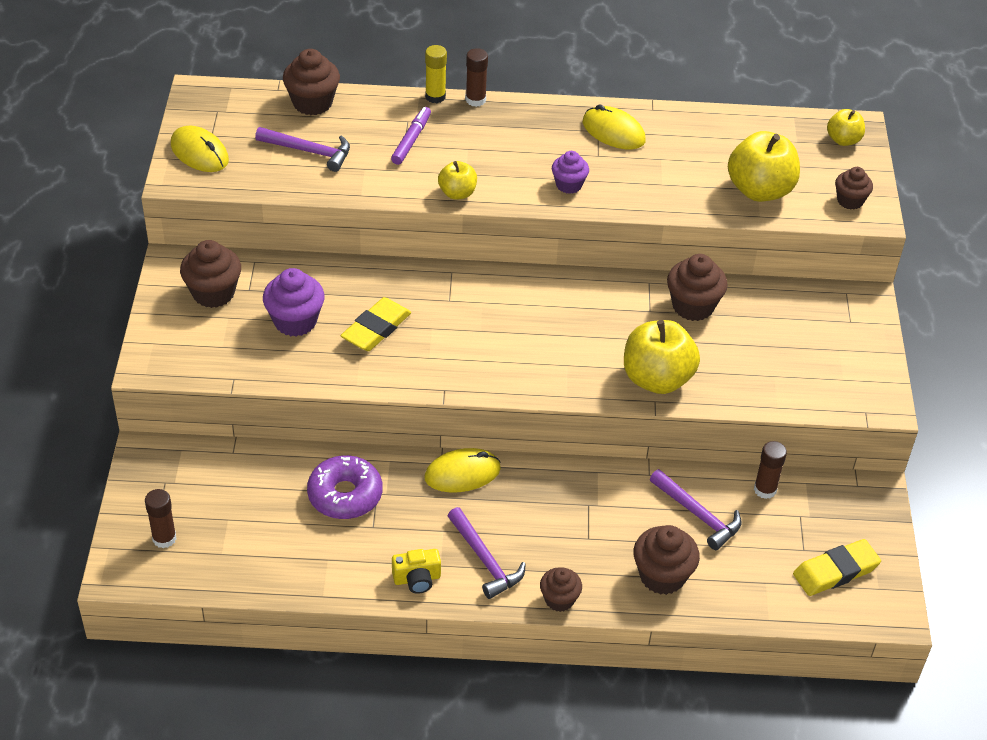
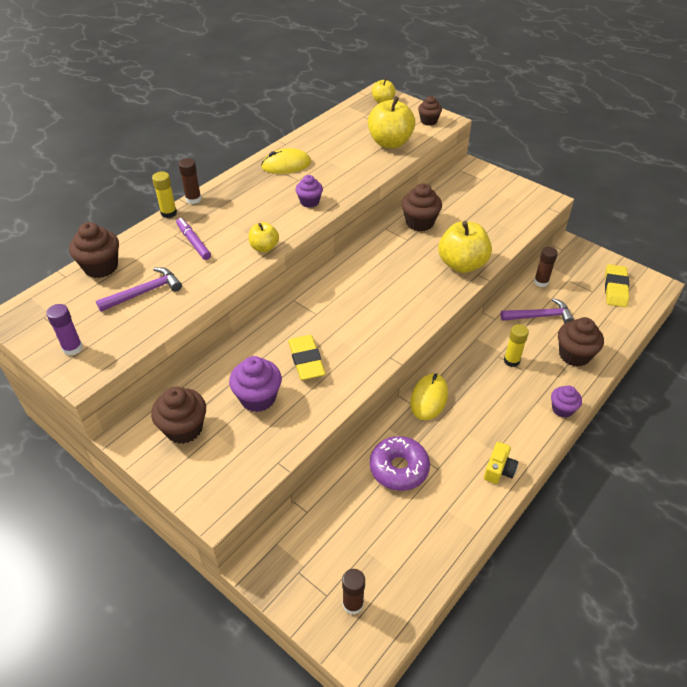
camera: 50 degrees left, 0 degrees up
(199, 152) = (72, 348): yellow mouse -> purple glue stick
(485, 560) = (507, 426): purple hammer -> none
(559, 599) = (562, 409): brown cupcake -> purple cupcake
(592, 520) = (511, 360): none -> yellow glue stick

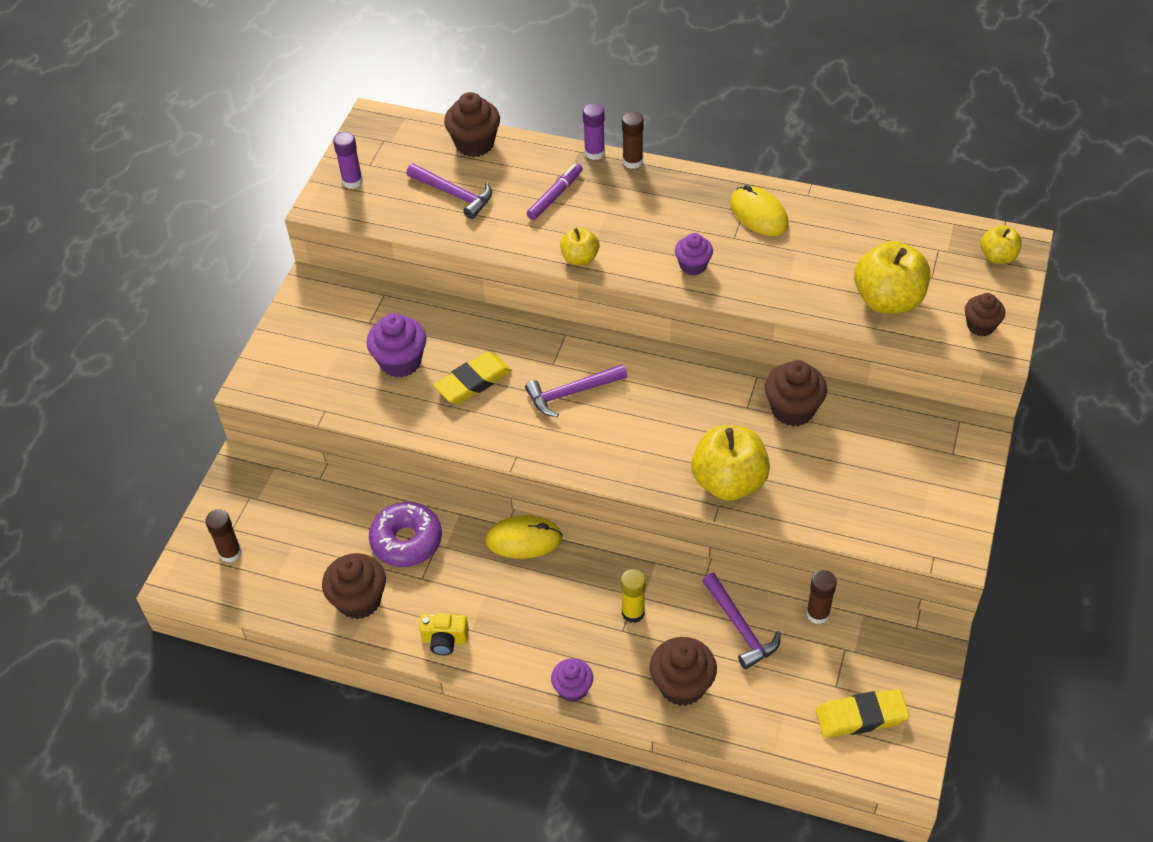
camera: 70 degrees right, 5 degrees up
(169, 213) = (594, 153): yellow glue stick -> purple glue stick
(184, 428) = (336, 321): brown cupcake -> brown cupcake (359, 600)
(349, 312) = (572, 393): none -> purple hammer

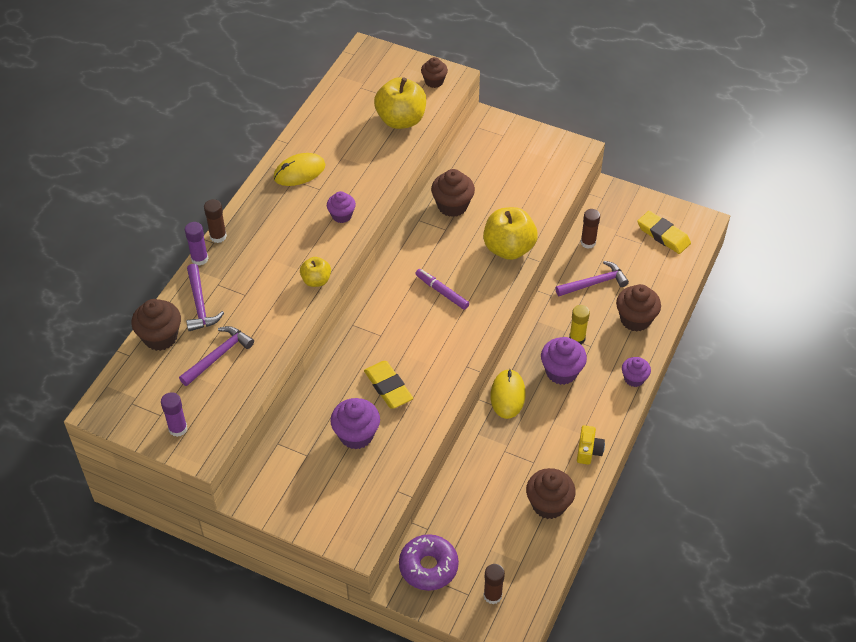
camera: 85 degrees left, 0 degrees up
(406, 541) = (498, 470): purple donut -> purple donut (428, 567)
(555, 196) = (242, 289): purple marker -> purple marker (442, 292)
(571, 598) = (561, 372): none -> purple cupcake
(572, 393) = (412, 326): purple hammer -> purple hammer (200, 304)
(861, 716) = (663, 235): yellow eraser -> yellow eraser turned 45 degrees counterclockwise
(998, 257) = (375, 61): yellow apple -> none

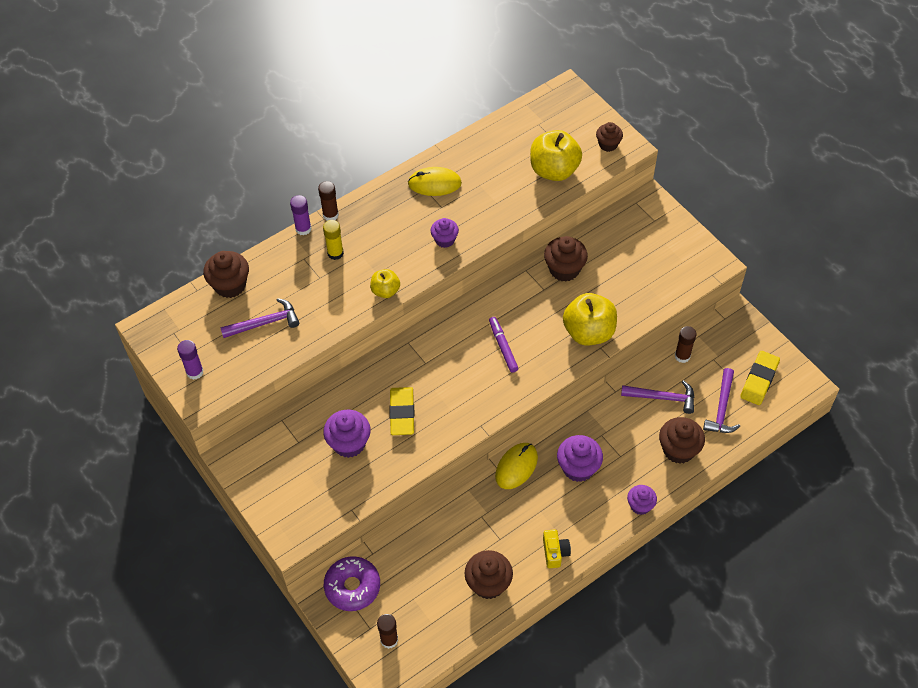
camera: 30 degrees right, 5 degrees up
(200, 304) = (278, 270): purple hammer -> purple hammer (722, 408)
(577, 338) = (612, 443): yellow glue stick -> yellow glue stick (335, 253)
(588, 451) = (555, 552): yellow camera -> yellow camera turned 45 degrees counterclockwise
(663, 235) = (759, 380): yellow eraser -> yellow eraser turned 45 degrees clockwise

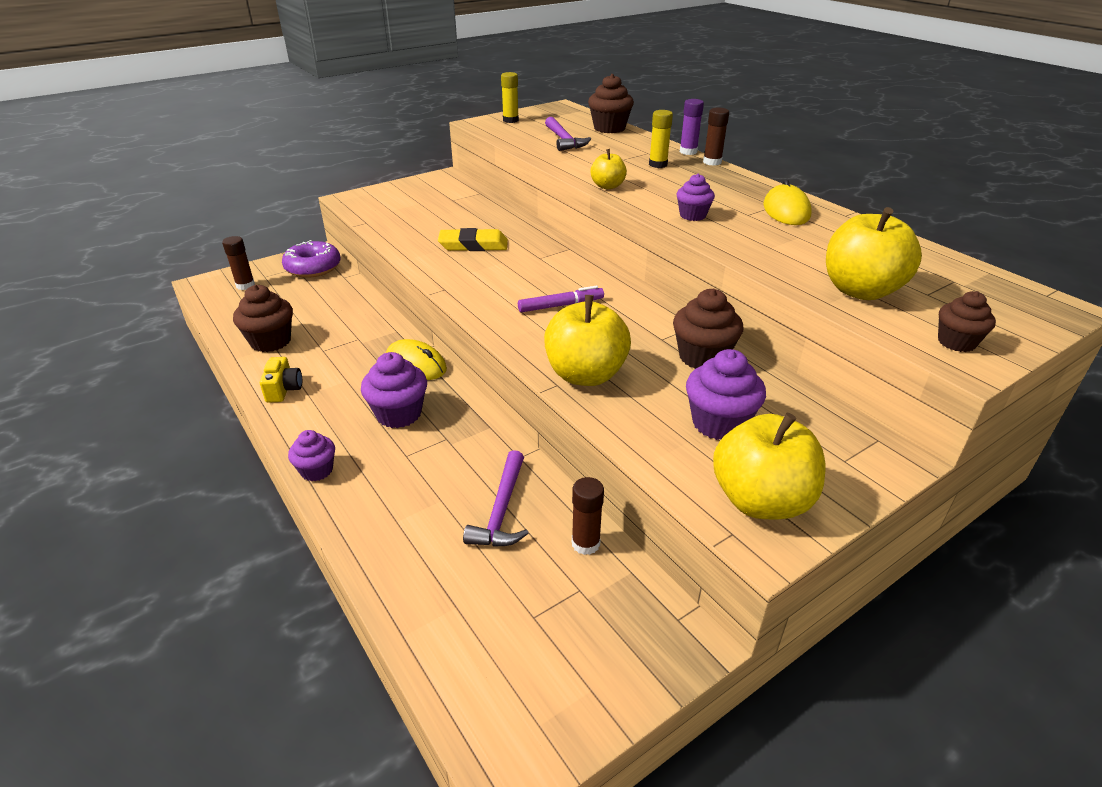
camera: 90 degrees right, 20 degrees down
(195, 372) = (510, 120): purple glue stick -> yellow glue stick
(349, 443) = (443, 220): purple cupcake -> purple cupcake (719, 423)
(555, 552) = (284, 389): yellow camera -> yellow camera turned 90 degrees counterclockwise
(678, 450) = (398, 522): brown cupcake -> none
(689, 260) = (760, 500): none -> yellow apple
(722, 408) = (469, 591): purple hammer -> none
(759, 380) = (527, 664): yellow eraser -> none

